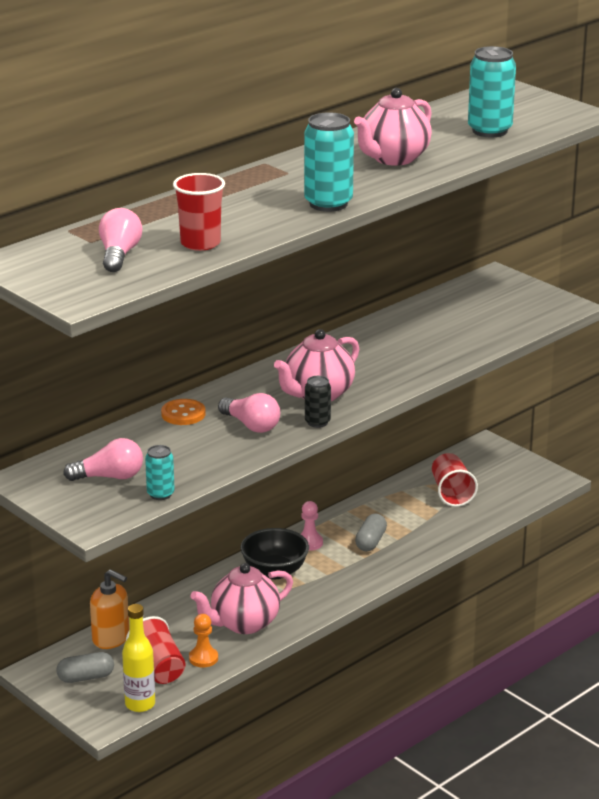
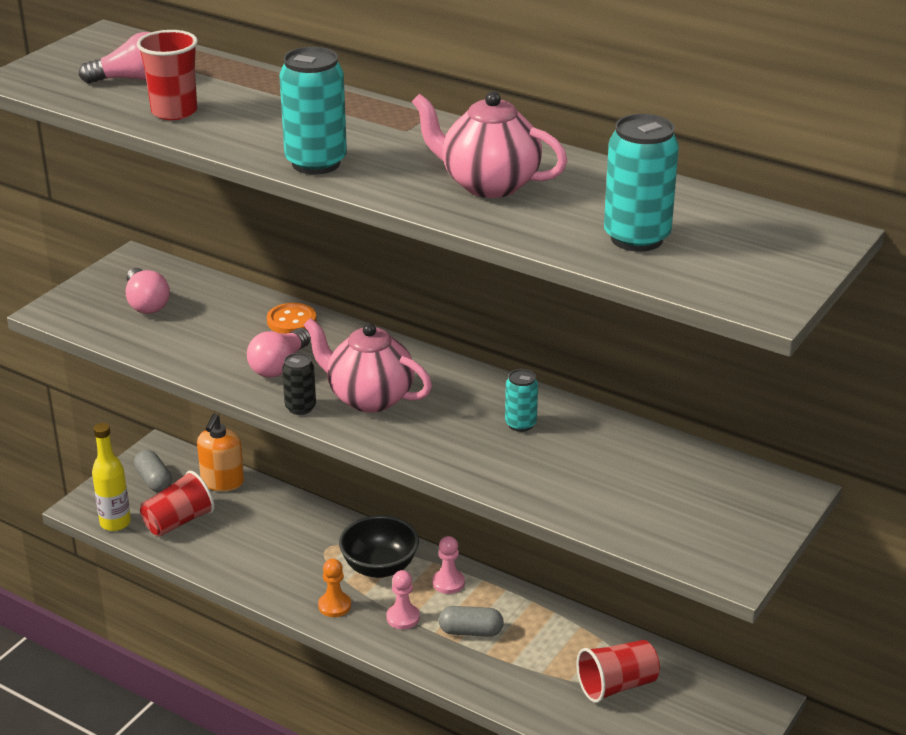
camera: 75 degrees right, 5 degrees up
(160, 494) = (117, 337): turquoise can -> turquoise can (520, 424)
(203, 658) = (201, 548): orange pawn -> orange pawn (334, 606)
(243, 623) = (271, 563): pink teapot -> none
(342, 569) = (403, 618): none -> pink pawn

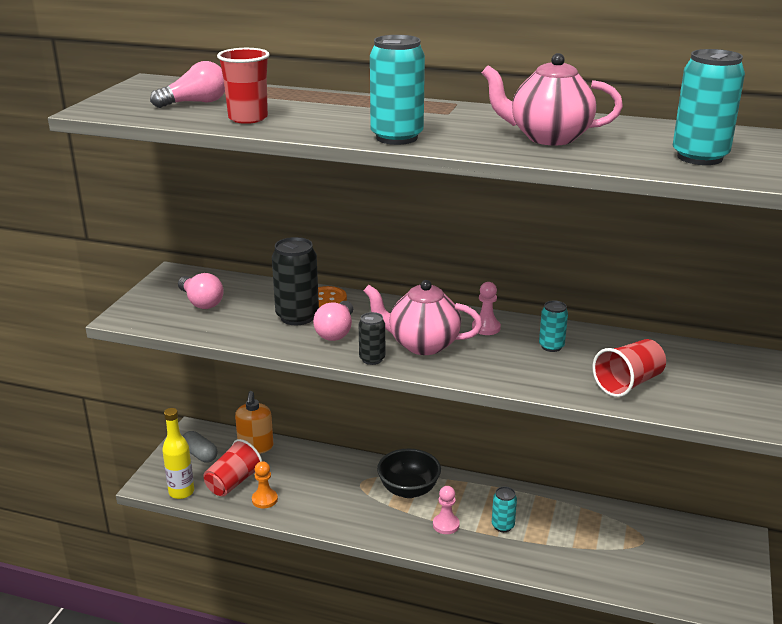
camera: 15 degrees left, 5 degrees down
(245, 339) = (297, 317): none -> black can
(334, 606) = (388, 525): orange pawn -> orange pawn (264, 499)
(448, 583) = (466, 492): pink pawn -> pink pawn (486, 328)
(470, 631) = (503, 526): grey capsule -> turquoise can
(616, 685) = (632, 546): red cup -> red cup (628, 383)

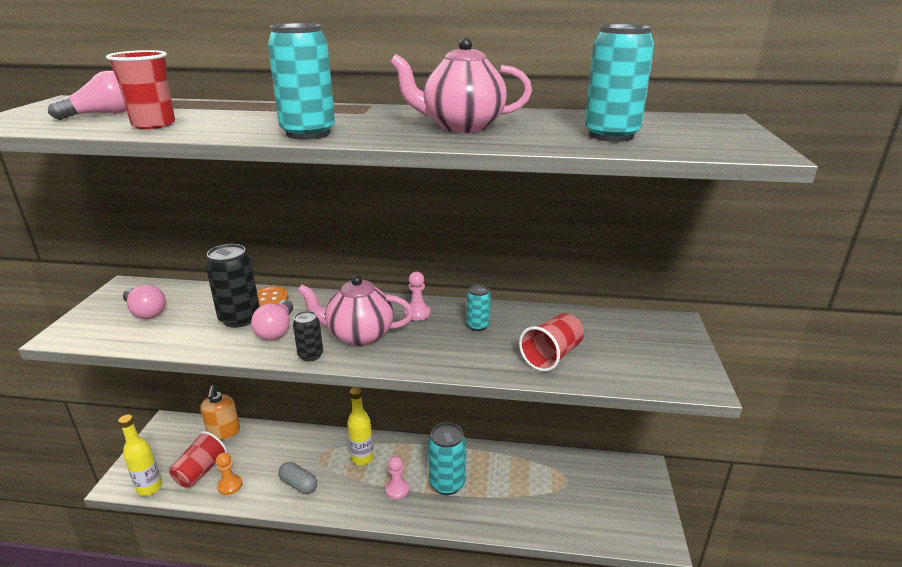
camera: 10 degrees left, 0 degrees up
(200, 454) = (171, 446): grey capsule -> grey capsule (299, 485)
(408, 490) = (362, 458): black bowl -> yellow bottle
(503, 526) = (447, 483): turquoise can -> turquoise can, size x1.79

